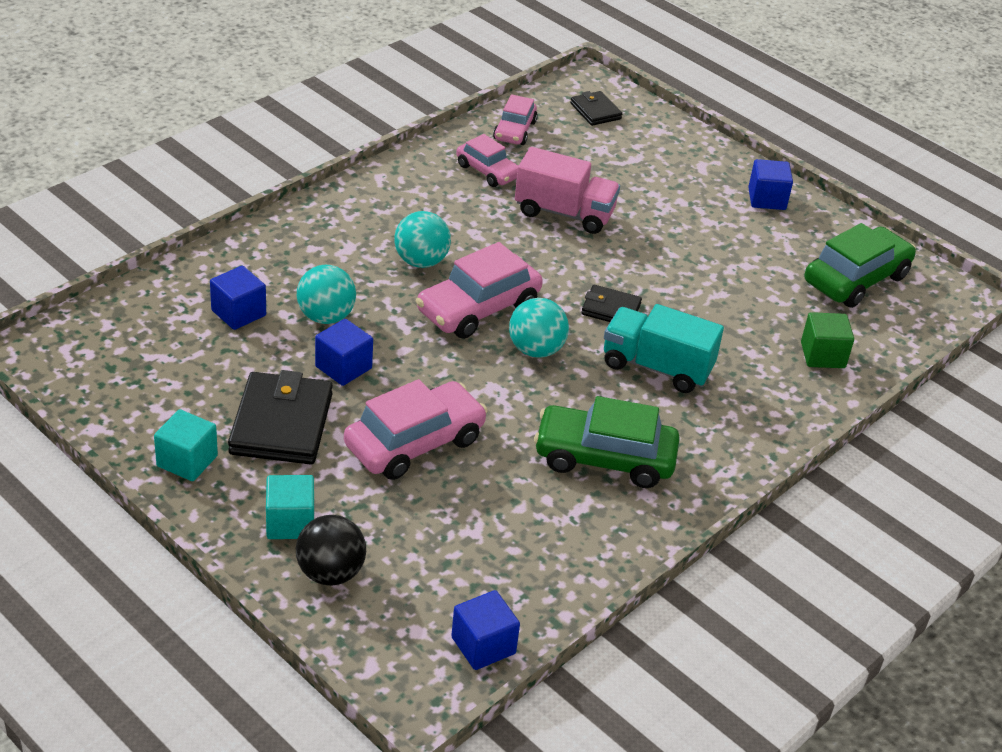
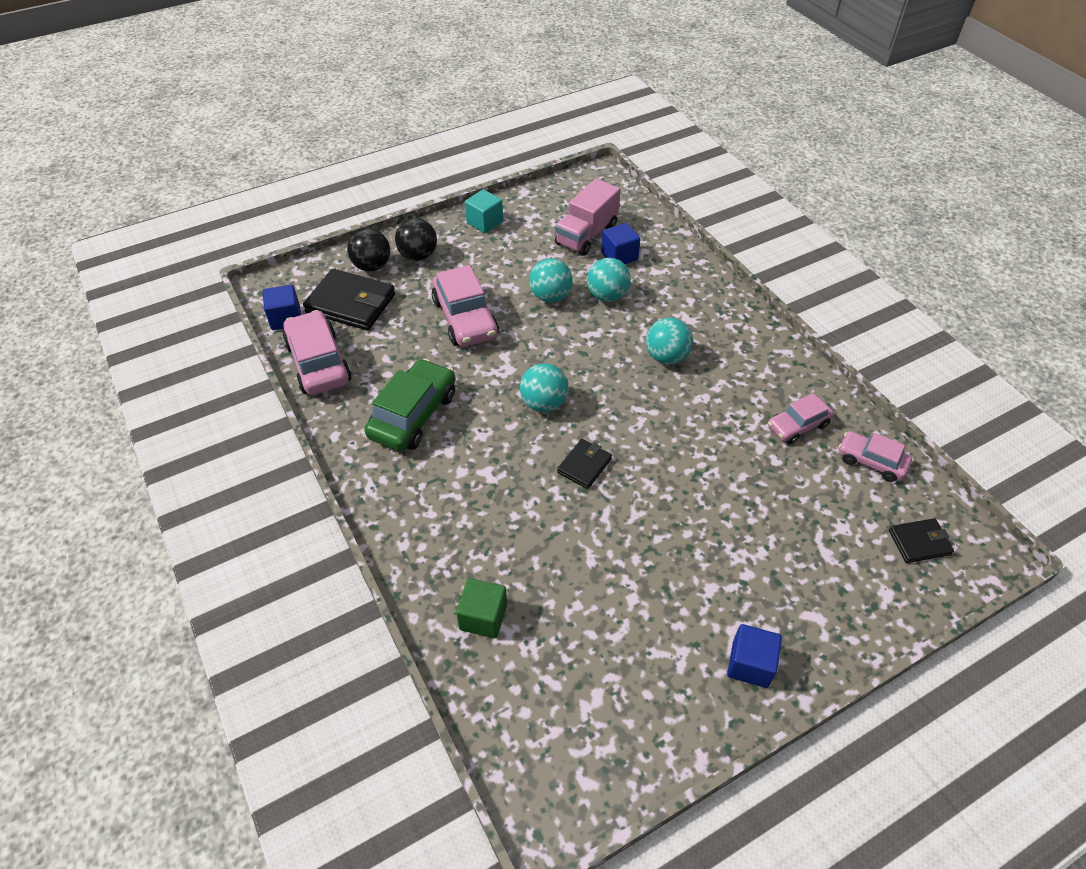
camera: 110 degrees right, 10 degrees up
(281, 424) = (504, 262): black wallet -> black wallet (351, 304)
(290, 523) = (418, 255): turquoise cube -> black ball
(343, 367) = (550, 297): blue cube -> turquoise ball
(478, 308) = (601, 379): pink car -> pink car (318, 363)
(564, 213) = (729, 467): pink truck -> pink truck (586, 235)
(656, 367) = (502, 477): turquoise truck -> none
(856, 279) = (594, 703): green car -> none

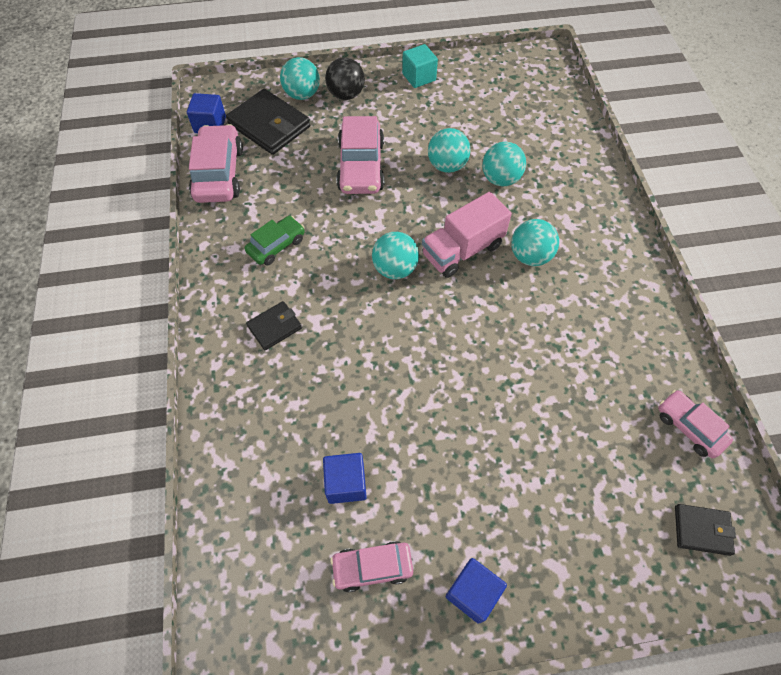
camera: 20 degrees right, 10 degrees up
(372, 266) = (302, 95): black ball -> turquoise ball
(413, 415) = (276, 245): green car -> green car, size x0.60
(483, 617) = (253, 456): green cube -> none
(584, 466) = (405, 341): black wallet -> black wallet (275, 327)
(586, 235) = (507, 113): pink truck -> pink truck (462, 250)
(619, 256) = (529, 142): blue cube -> blue cube (346, 483)
(798, 425) = (630, 366): pink car -> pink car (372, 567)

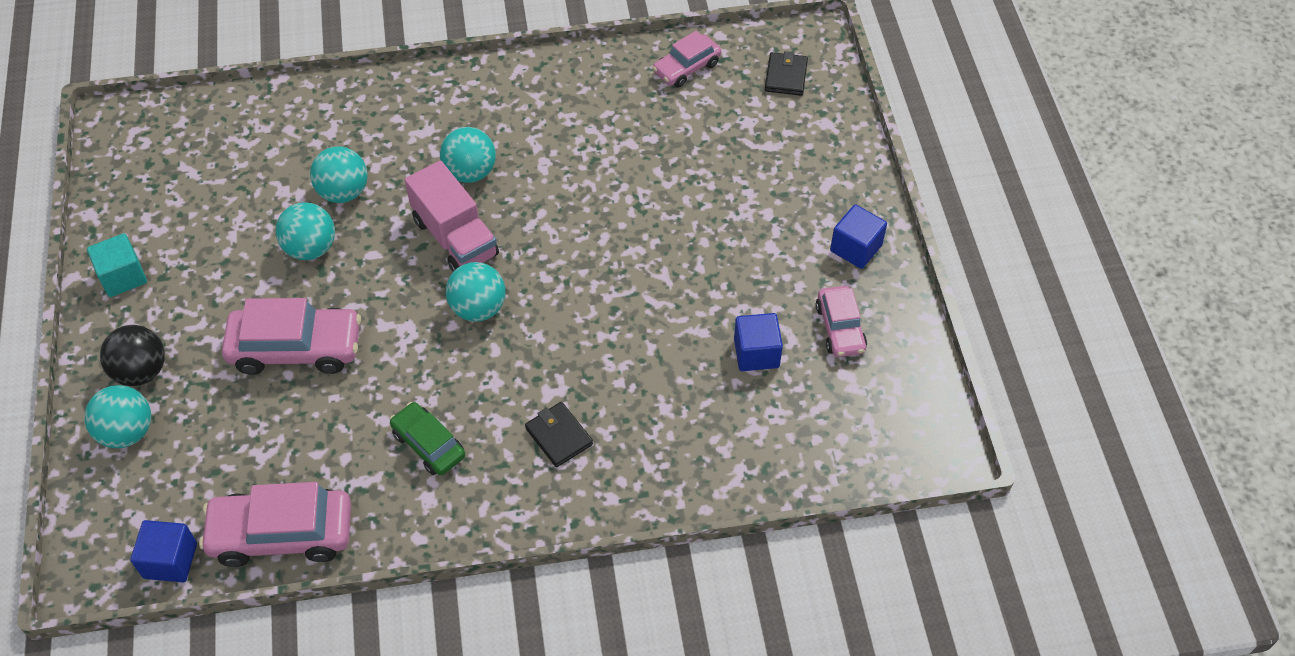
camera: 90 degrees left, 5 degrees down
(269, 125) = (189, 473): black wallet -> none

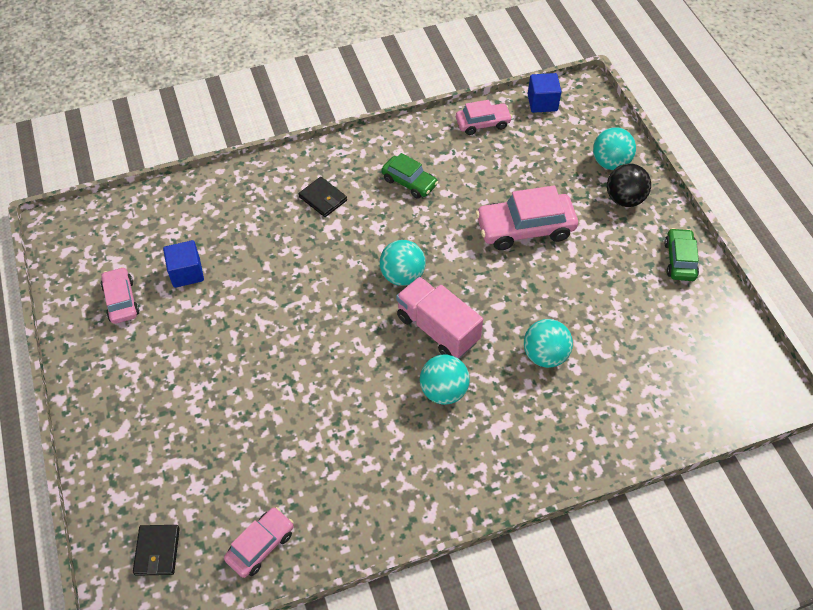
camera: 170 degrees right, 0 degrees up
(123, 276) = (679, 260): turquoise cube -> green car
(282, 534) = (482, 123): pink car -> pink car, size x0.60
(311, 248) = (549, 303): turquoise ball -> none
(856, 248) = (102, 370): blue cube -> none

